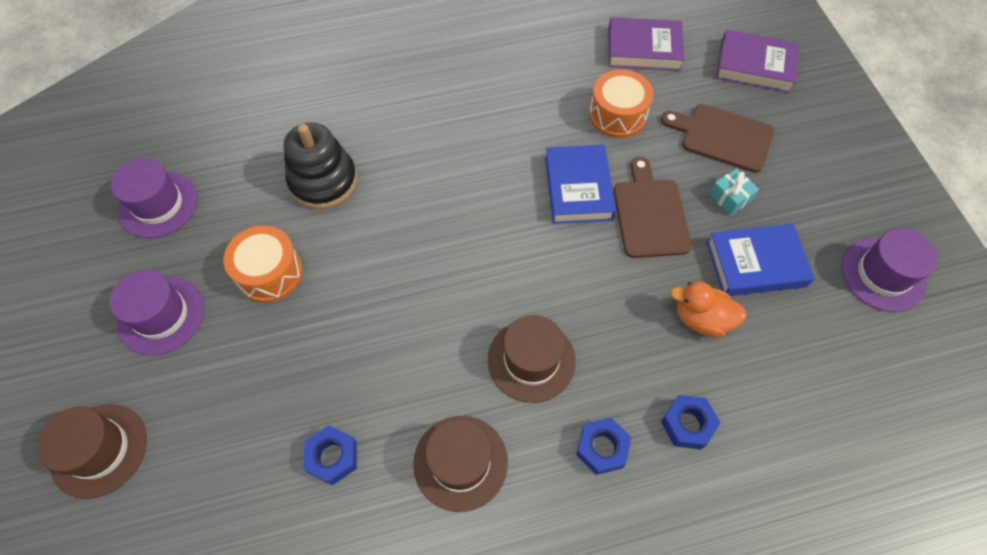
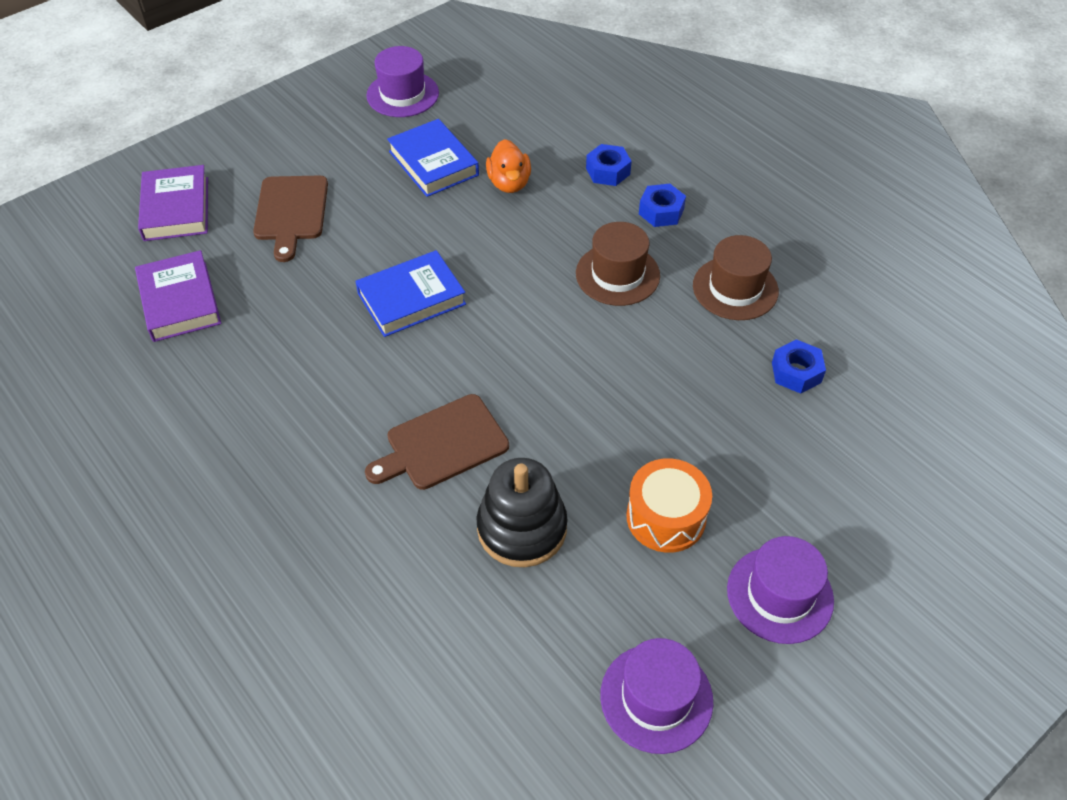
camera: 115 degrees left, 10 degrees down
(99, 450) = (934, 558): brown hat -> none
(617, 115) = (295, 296): orange drum -> none
(650, 214) = (415, 240): brown cutting board -> brown cutting board (442, 444)
(730, 197) = (367, 192): turquoise gift -> none

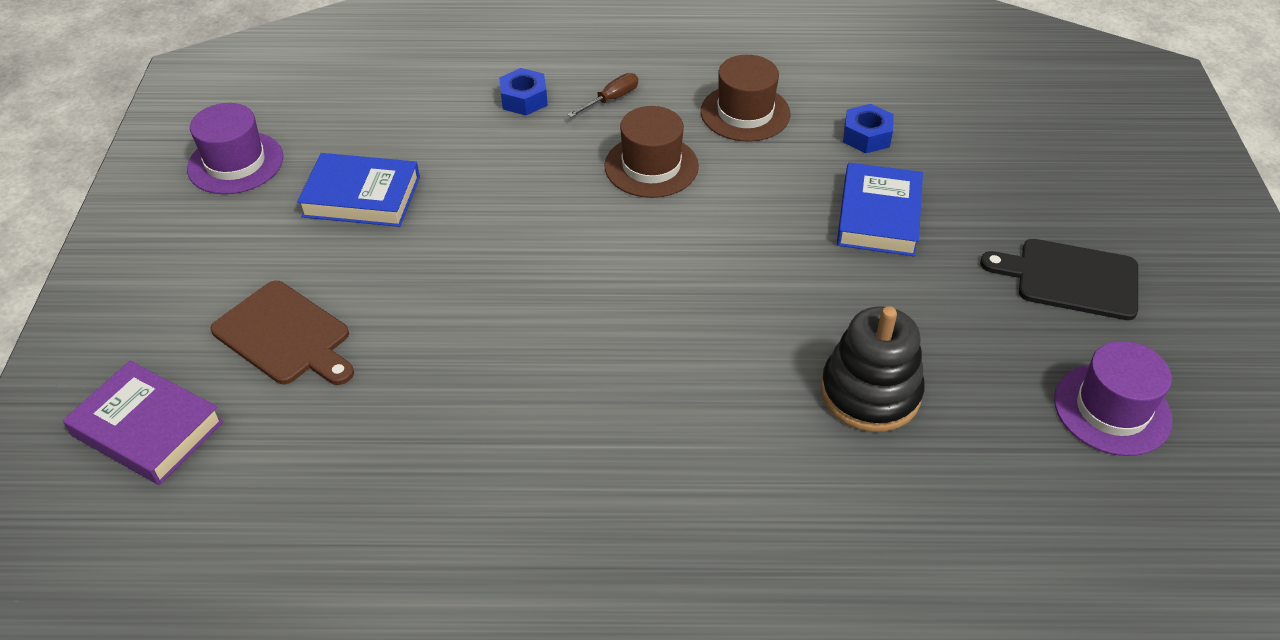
camera: 50 degrees left, 5 degrees down
(180, 301) = (296, 499): purple book -> none
(411, 299) = (519, 312): blue book -> blue book (878, 216)
(442, 444) = (723, 393): brown cutting board -> none
(509, 183) = (457, 164): orange duck -> none
(661, 211) = (611, 99): blue nut -> brown screwdriver
(666, 517) = (940, 296): orange drum -> none
(780, 594) = (1070, 278): purple hat -> black cutting board

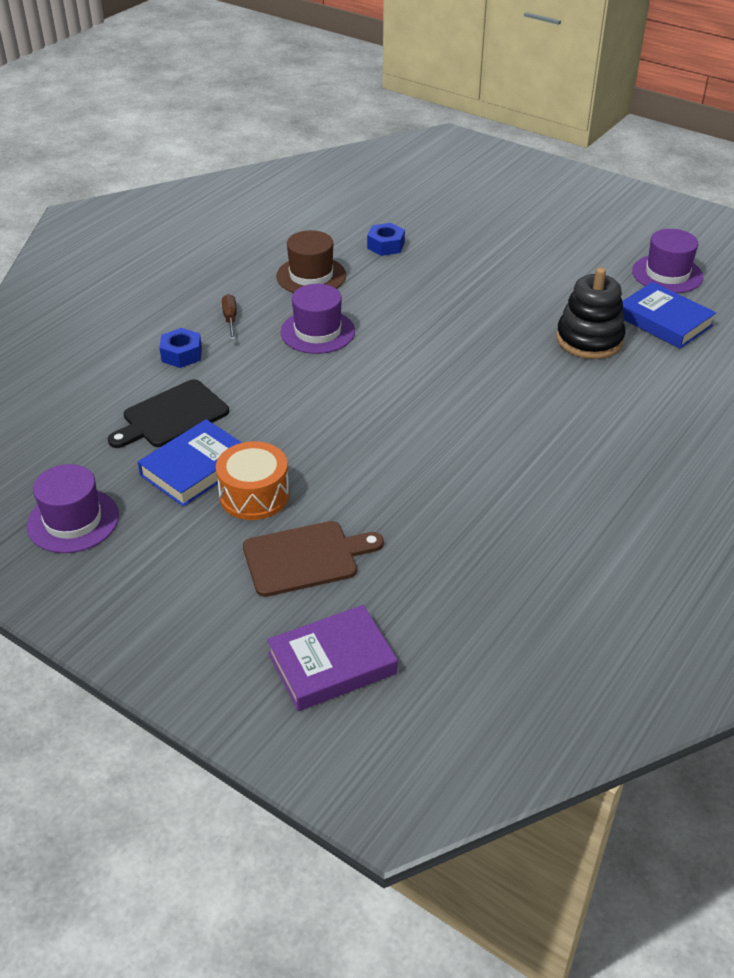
camera: 55 degrees left, 5 degrees down
(351, 254) = (254, 495): none -> orange drum
(651, 166) = (317, 332): brown hat -> purple hat
(878, 216) = (457, 273): blue book -> blue book (664, 321)
(1070, 278) = (568, 240): black cutting board -> black cutting board (172, 416)

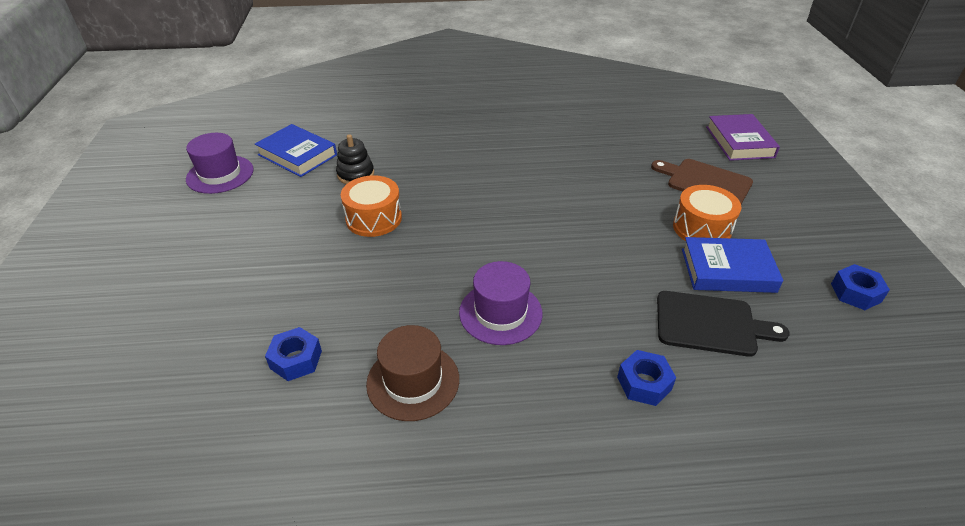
camera: 130 degrees left, 0 degrees up
(73, 520) = (855, 293): purple hat -> blue nut
(230, 319) = (554, 390): brown screwdriver -> none
(332, 663) = (739, 142): purple book -> purple book turned 60 degrees clockwise
(504, 323) = (373, 218): none -> orange drum
(589, 340) = (355, 174): black stacking toy -> black stacking toy, size x0.64
(664, 321) = (297, 155): blue book -> blue book turned 60 degrees counterclockwise

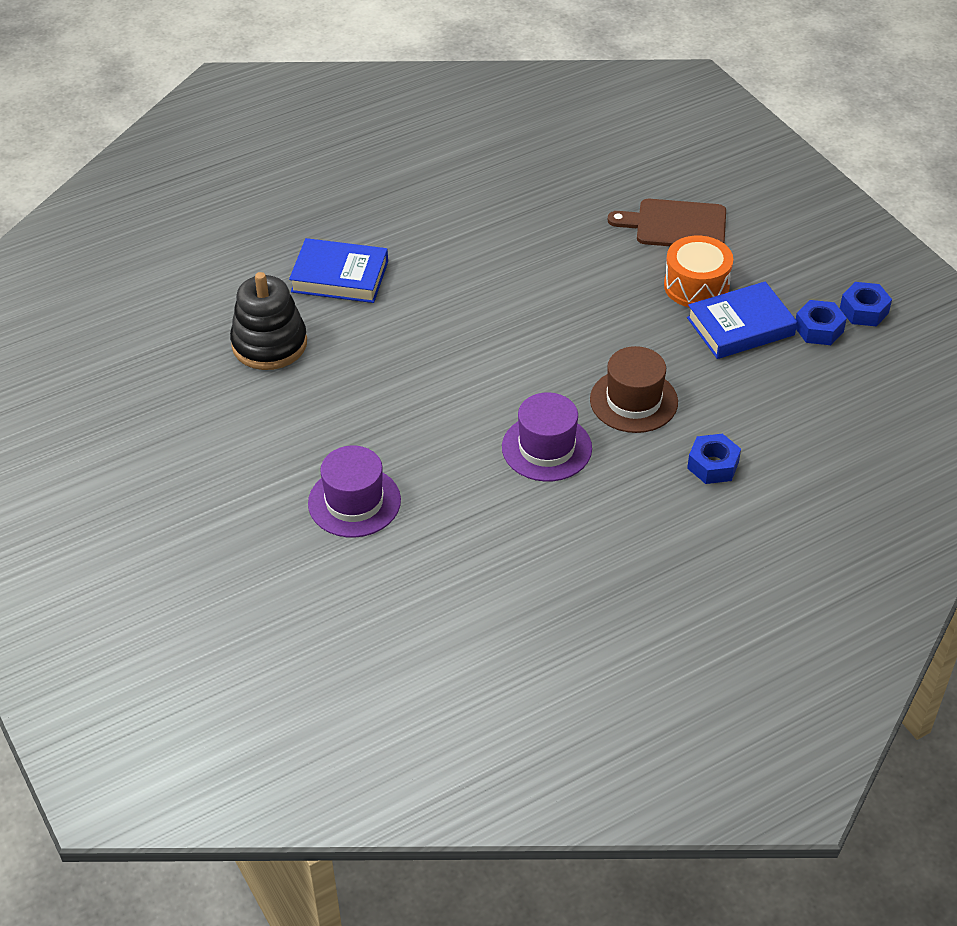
camera: 25 degrees left, 5 degrees up
(220, 174) = (96, 400): purple hat -> purple hat (354, 502)
(296, 359) = (381, 563): blue nut -> blue nut (818, 329)
(297, 155) = (171, 341): blue book -> blue book (340, 276)
(355, 174) = (269, 344): black stacking toy -> black stacking toy, size x1.55
(373, 218) = (337, 392): orange drum -> none
(413, 381) = (507, 540): brown hat -> brown hat (633, 401)
(710, 324) = (747, 389): black cutting board -> none
(739, 142) = (690, 155): purple book -> none

